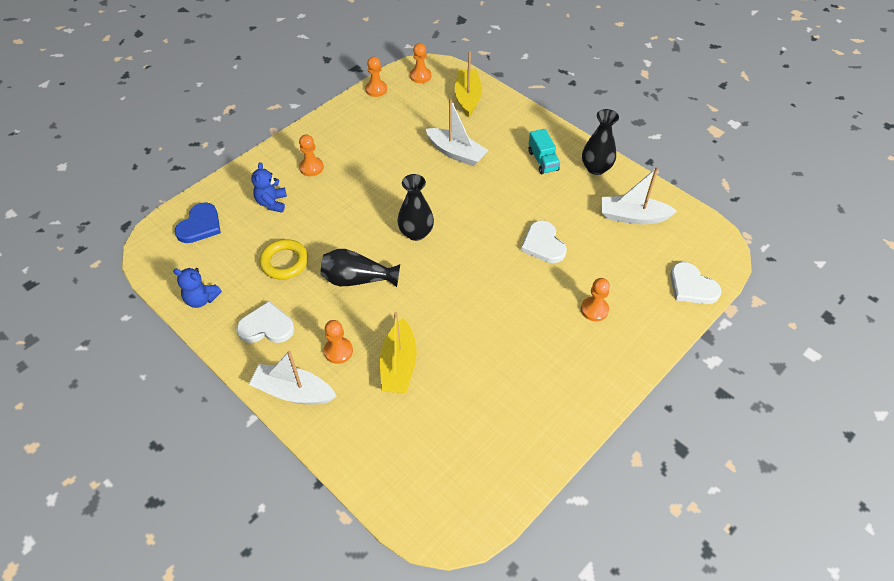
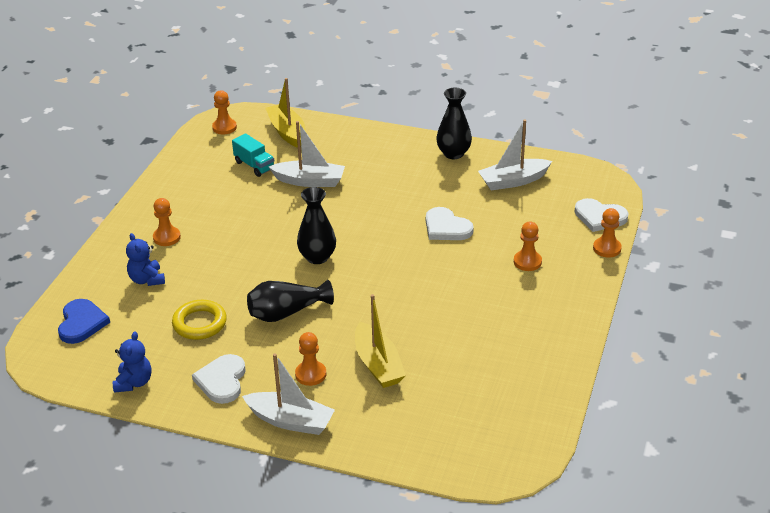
camera: 25 degrees left, 15 degrees down
(201, 299) = (134, 382): blue teddy bear -> blue teddy bear turned 75 degrees counterclockwise
(266, 326) = (222, 380): white heart -> white heart turned 60 degrees counterclockwise
(294, 392) = (290, 421): white boat -> white boat turned 150 degrees counterclockwise
(376, 89) = (185, 152): orange pawn -> orange pawn (607, 248)
(543, 161) = (399, 162): turquoise truck -> turquoise truck (254, 165)

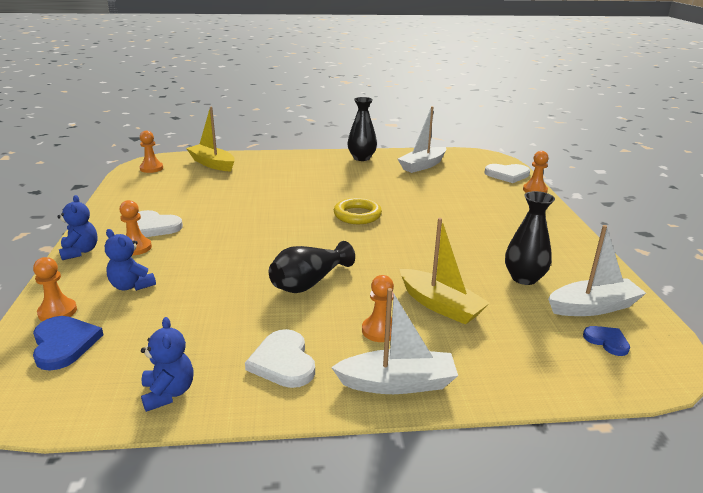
camera: 25 degrees left, 10 degrees down
(121, 231) = (80, 251): none -> blue teddy bear
(199, 323) = (218, 312): yellow ring -> yellow ring (357, 215)
(254, 165) = (196, 186): turquoise truck -> none
(309, 181) = (255, 188): white boat -> white boat (593, 307)
(317, 257) = (305, 235): black vase -> black vase (524, 278)
(446, 227) = (400, 198): white heart -> white heart (154, 227)
(486, 435) = (607, 341): none -> blue heart
(527, 262) = (487, 207): orange pawn -> orange pawn (57, 312)

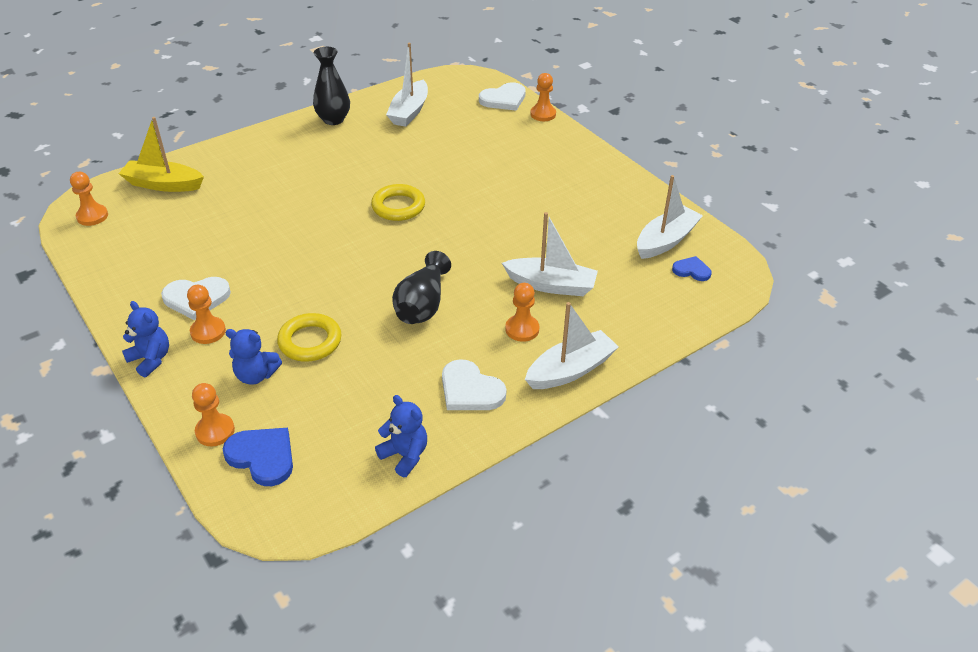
camera: 30 degrees left, 15 degrees up
(195, 277) = (310, 341): none -> yellow ring
(440, 305) = (551, 285): yellow boat -> white boat
(524, 278) = (598, 230): black vase -> none

